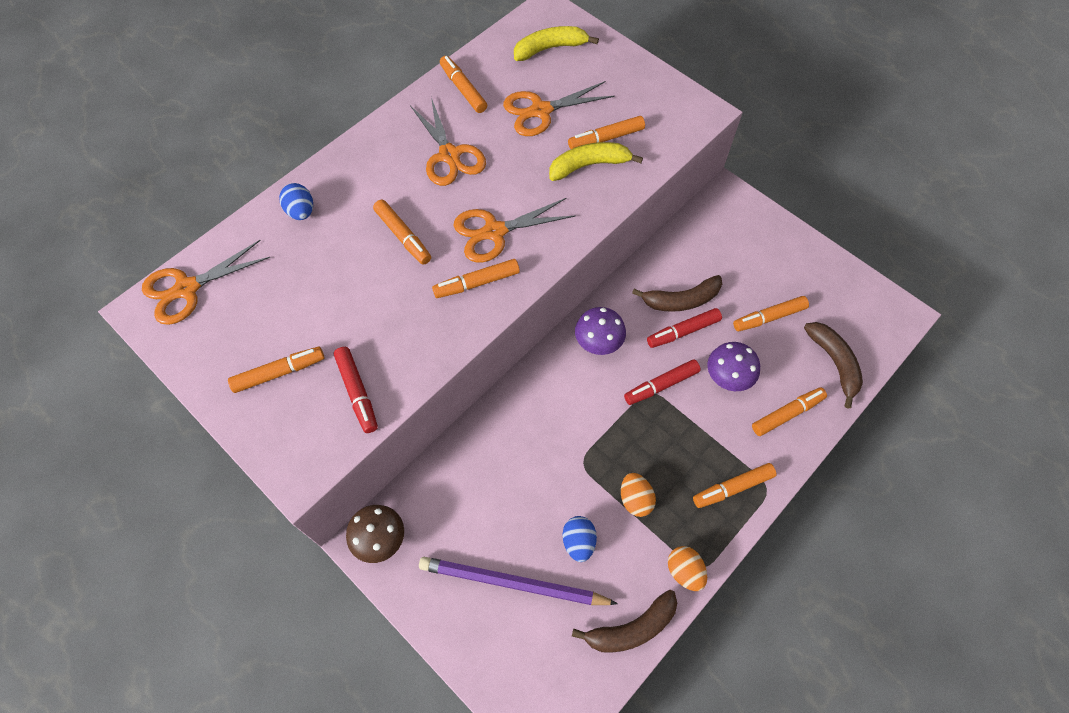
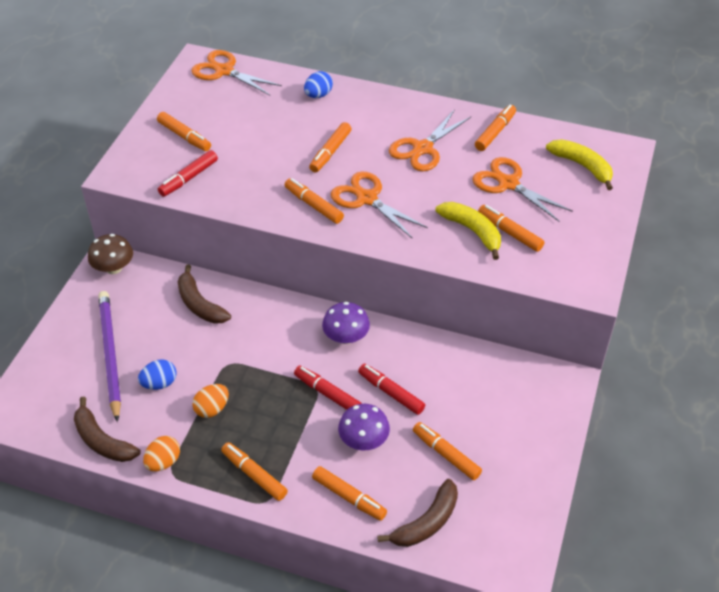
camera: 65 degrees right, 15 degrees down
(681, 300) = (423, 381): brown banana -> brown banana (200, 304)

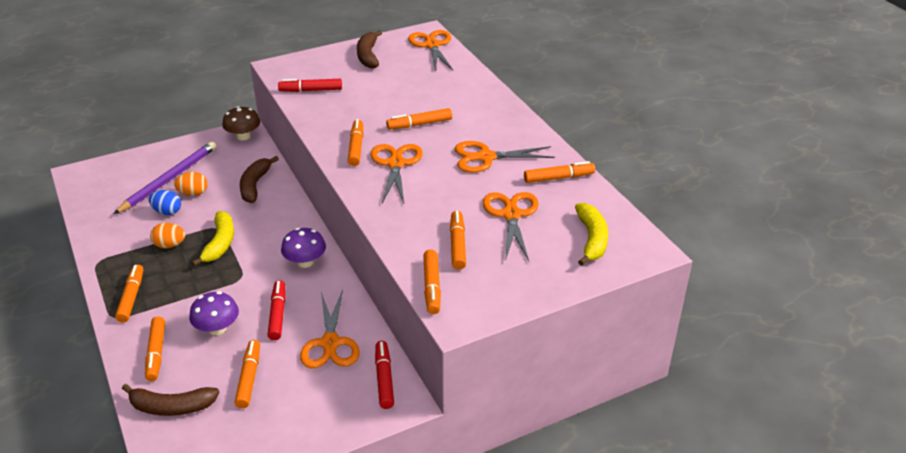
camera: 45 degrees right, 10 degrees down
(102, 441) = (95, 220): brown banana -> brown banana (368, 56)
(163, 462) = (103, 253): orange egg -> orange egg (193, 193)
(184, 136) = (347, 67): orange marker -> orange marker (432, 287)
(318, 95) = (469, 88): blue egg -> none
(327, 393) = (241, 285): red marker -> red marker (384, 379)
(461, 382) = (330, 343): none -> orange scissors
(472, 231) = (432, 227): yellow banana -> yellow banana (220, 243)

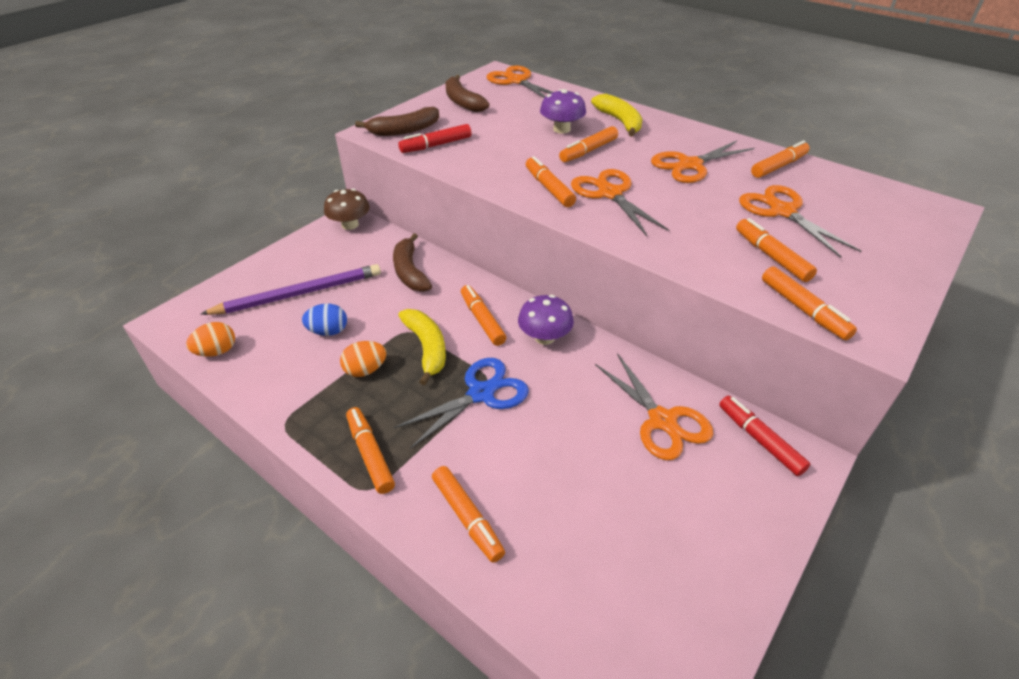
camera: 25 degrees left, 5 degrees up
(169, 179) = (299, 293): purple pencil -> purple pencil turned 60 degrees clockwise
(172, 407) = (554, 586): brown banana -> brown banana (404, 130)
(193, 193) = (343, 301): orange egg -> orange egg (217, 351)
(217, 328) = (516, 453): purple mushroom -> purple mushroom (561, 129)
(228, 285) = (481, 393): none -> blue scissors
(249, 378) = (613, 502): orange marker -> orange marker (482, 320)
(277, 314) = (571, 408): red marker -> none
(591, 239) = (881, 213): yellow banana -> yellow banana (619, 121)

